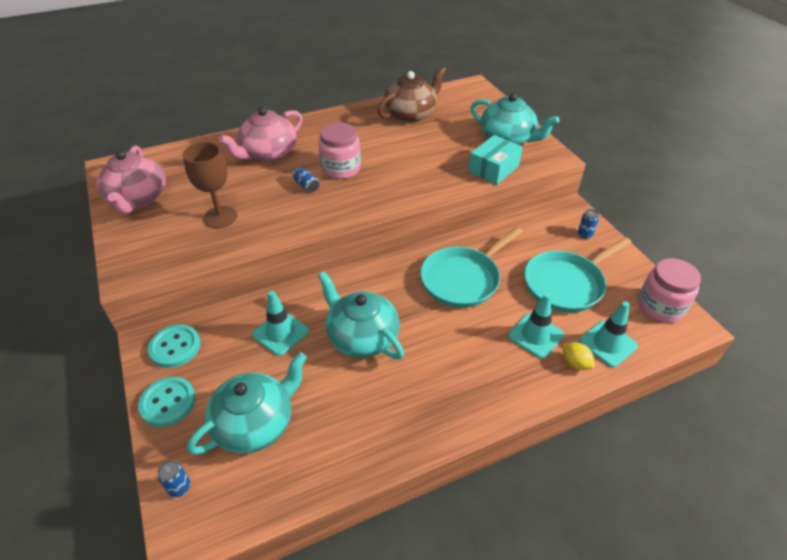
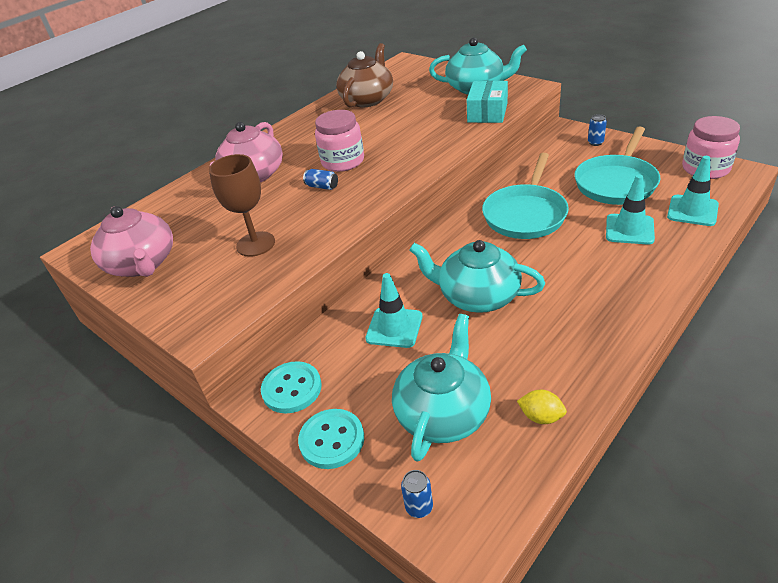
camera: 20 degrees left, 5 degrees down
(575, 363) = (681, 235): yellow lemon -> yellow lemon (541, 417)

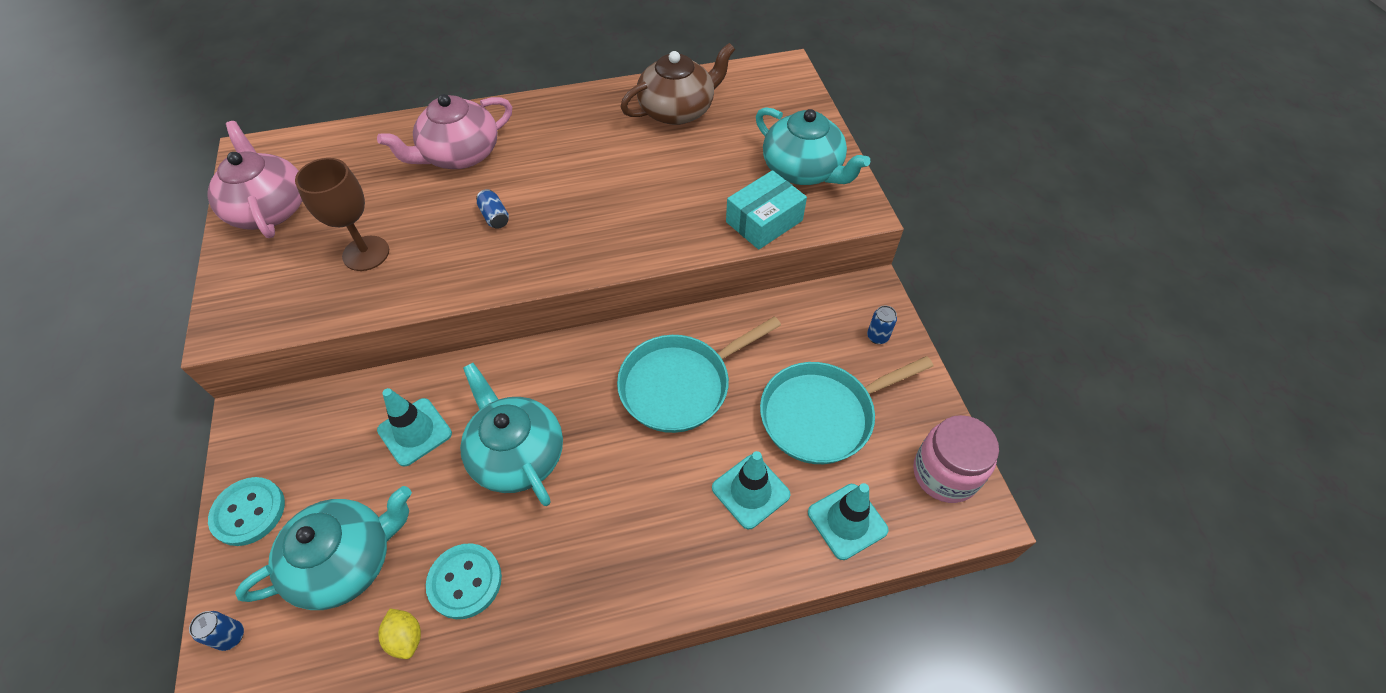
camera: 30 degrees right, 15 degrees up
(142, 264) = (270, 208): pink teapot -> pink teapot turned 150 degrees clockwise
(292, 389) = (278, 432): turquoise button -> turquoise button (465, 581)
(343, 161) = (550, 193): pink jar -> none

